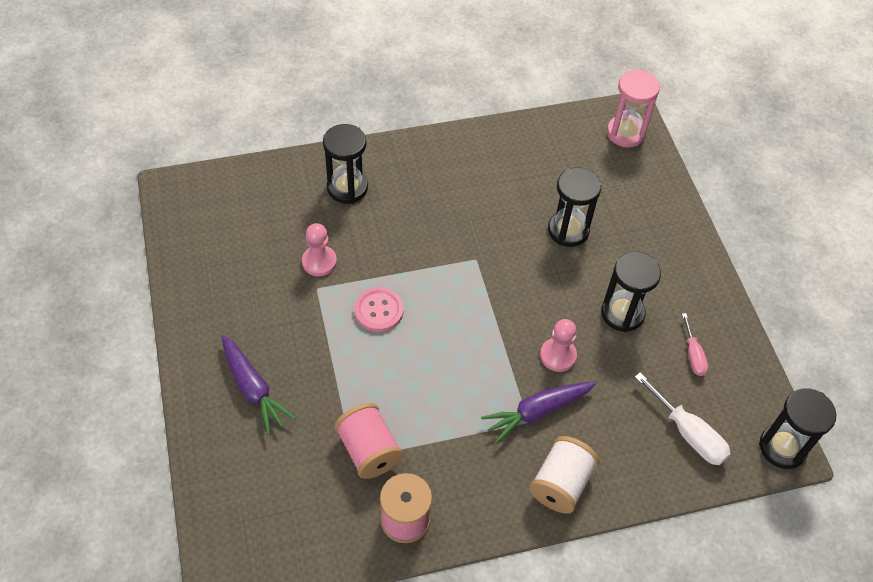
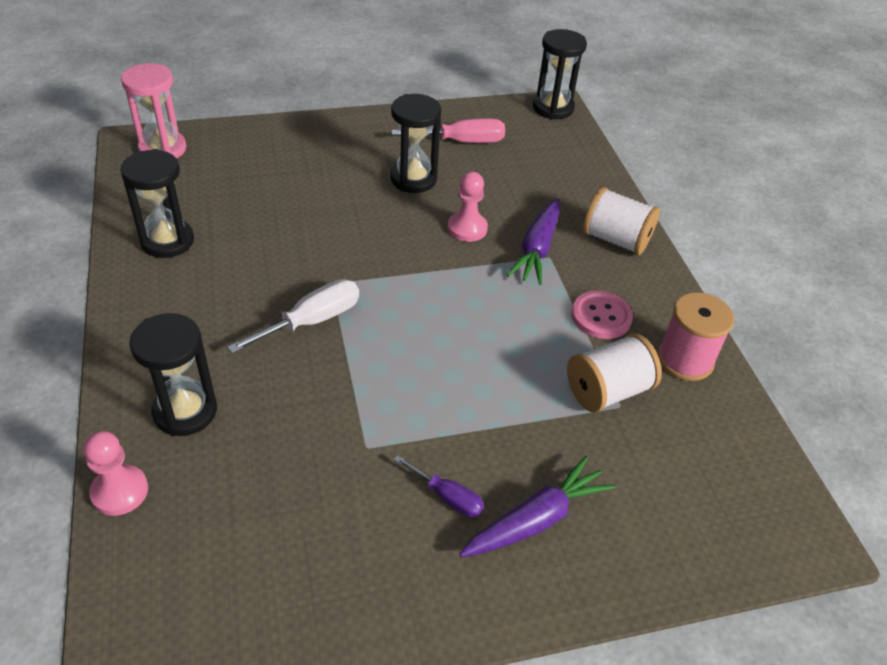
camera: 90 degrees left, 10 degrees down
(274, 336) = (447, 497): none -> purple screwdriver
(319, 262) = (320, 444): pink pawn -> pink pawn (120, 491)
(369, 450) = (607, 391): pink spool -> white spool
(379, 310) = (406, 378): pink button -> pink button (601, 316)
(537, 412) = (537, 249): purple carrot -> purple carrot turned 45 degrees clockwise
(568, 230) = (298, 205): black hourglass -> black hourglass (167, 241)
(688, 433) = (547, 155): white screwdriver -> white screwdriver (312, 321)
(693, 355) = (462, 142): pink screwdriver -> pink screwdriver, size x1.63

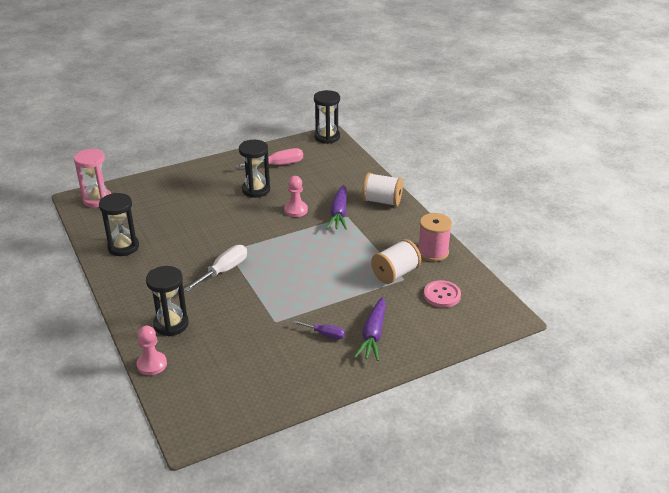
camera: 10 degrees left, 10 degrees down
(536, 519) = (373, 335): purple carrot -> purple carrot turned 150 degrees clockwise
(601, 316) = (383, 240): pink button -> pink button (442, 295)

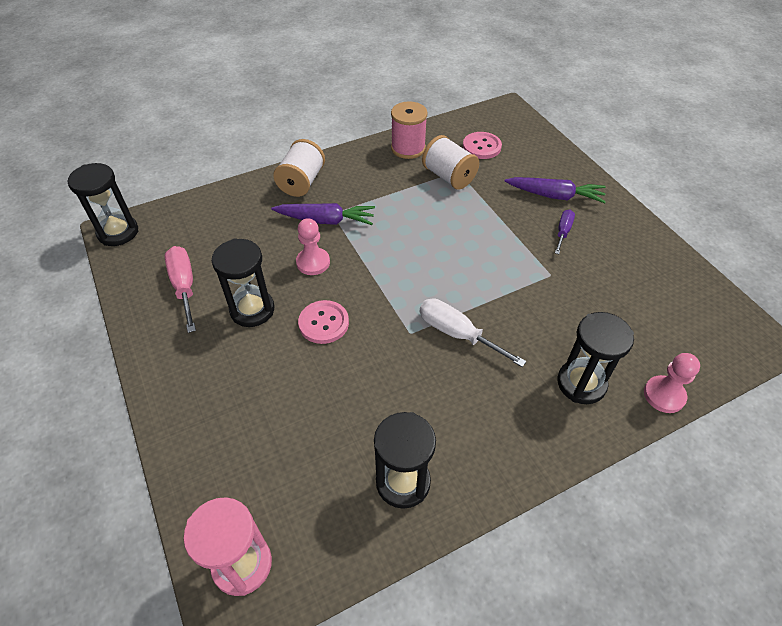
camera: 90 degrees left, 15 degrees up
(241, 216) = (324, 323): none -> pink button

